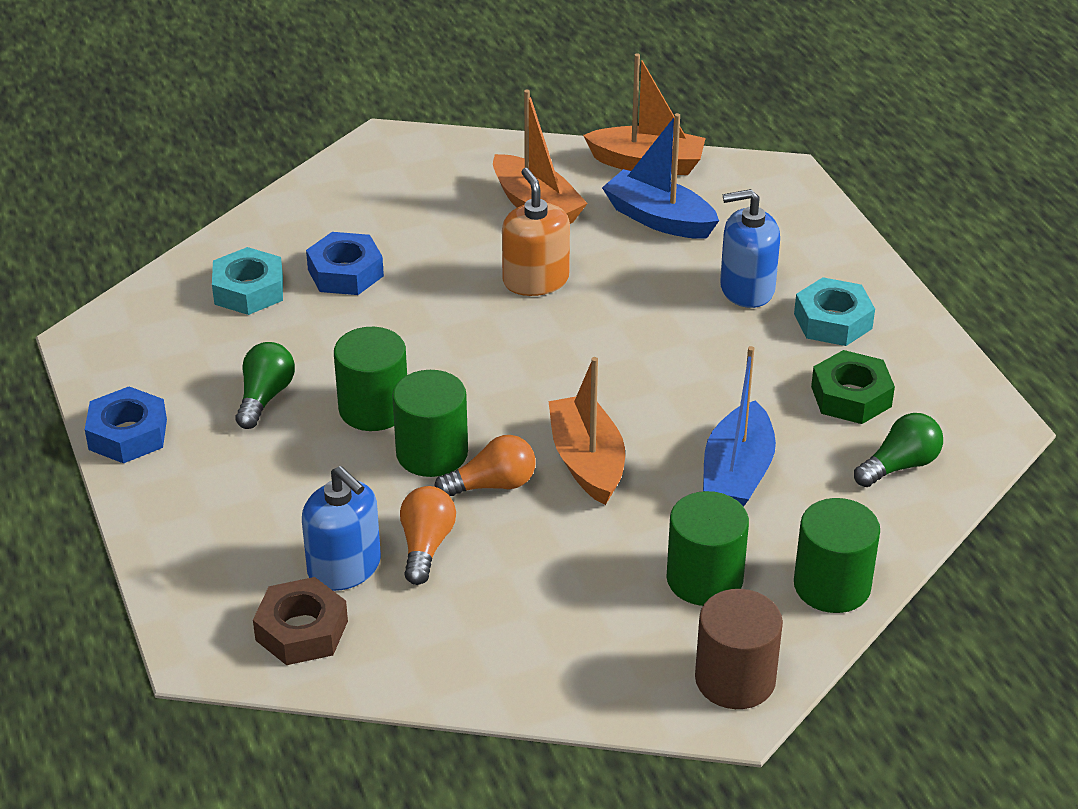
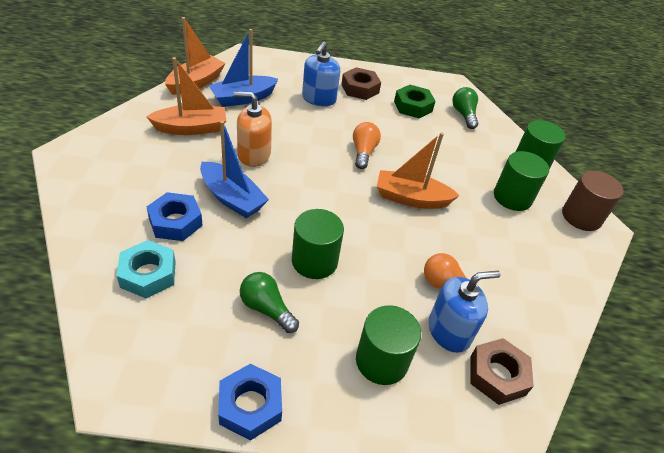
camera: 70 degrees left, 5 degrees up
(432, 453) = (370, 252): green cylinder -> green cylinder (381, 361)
(492, 485) = (410, 239): orange light bulb -> orange light bulb (363, 152)
(737, 473) = (445, 157): blue boat -> blue boat (232, 198)
(833, 321) = (360, 88): turquoise nut -> brown nut

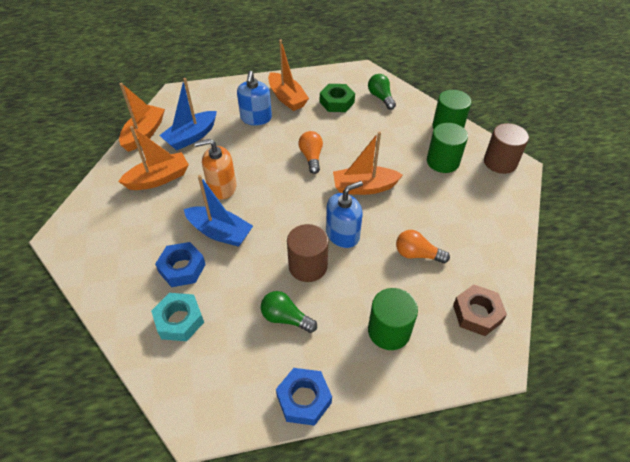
camera: 10 degrees left, 5 degrees up
(314, 261) = (308, 266): green cylinder -> brown cylinder
(360, 88) = (287, 98): brown nut -> orange boat
(449, 331) = (431, 290): blue soap dispenser -> blue soap dispenser (342, 234)

